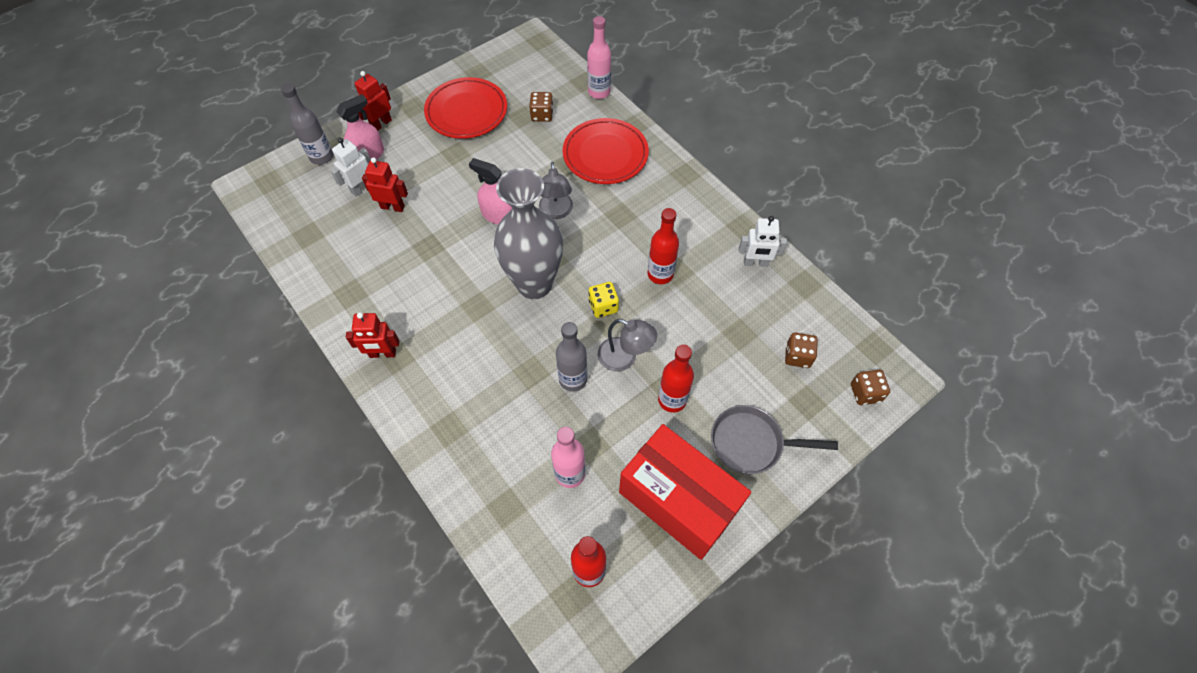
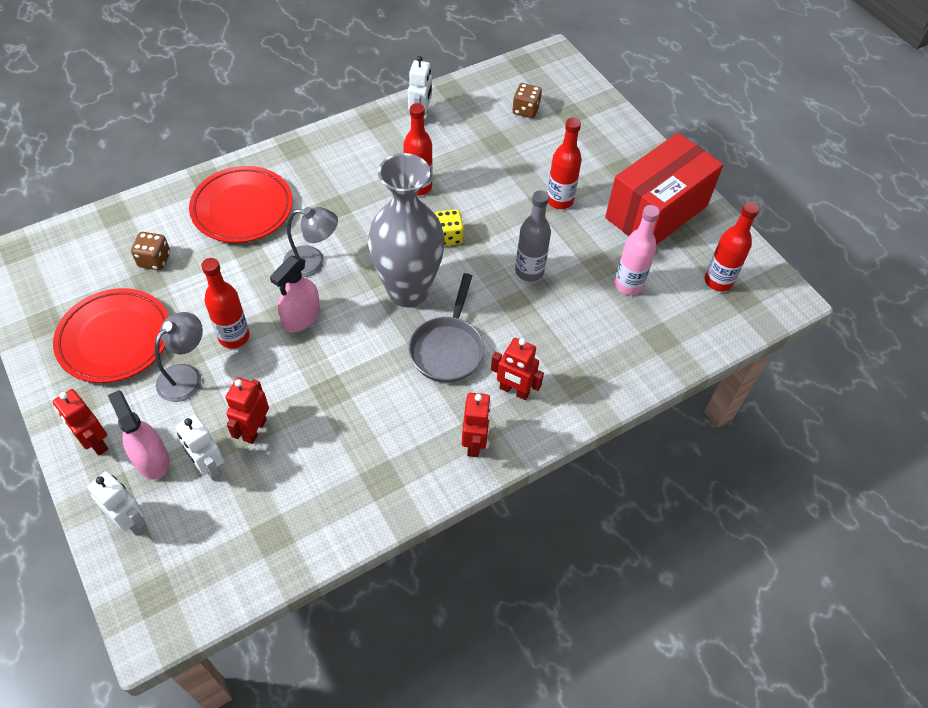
camera: 85 degrees left, 5 degrees down
(322, 157) = (131, 521): grey bottle -> white robot
(435, 379) = (514, 391): none -> red robot
(475, 177) = (234, 337): none -> red bottle
(599, 92) = (139, 201): pink bottle -> none
(624, 358) = (510, 228): grey lamp -> grey lamp (186, 376)
(751, 443) = (606, 156): grey pan -> grey pan (447, 349)
(865, 393) = (565, 78): brown dice -> none

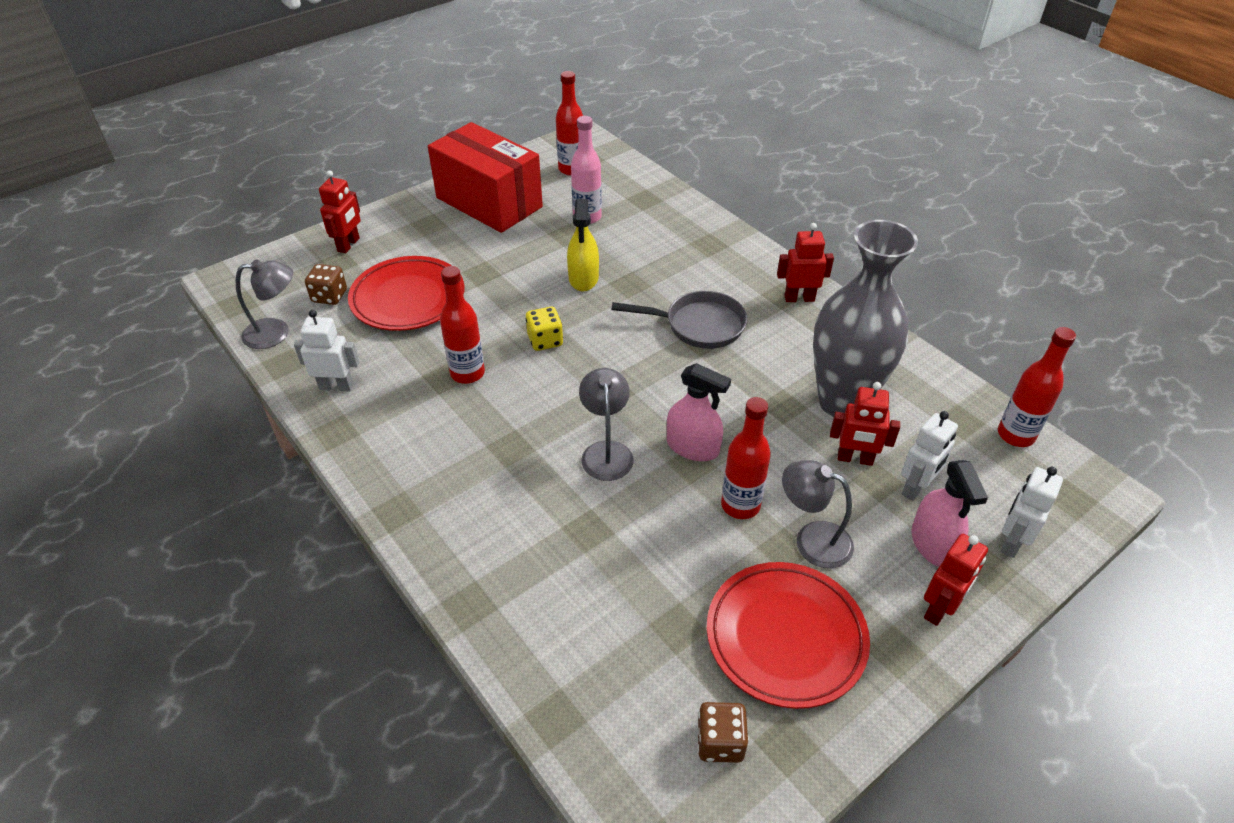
camera: 95 degrees left, 10 degrees down
(151, 459) = (932, 544): pink spray bottle -> pink spray bottle turned 60 degrees counterclockwise
(154, 260) = (638, 630): brown dice -> brown dice (720, 742)
(242, 208) = (524, 545): red plate -> red plate (408, 298)
(408, 291) = (632, 363): grey vase -> grey vase (842, 402)
(486, 84) = (276, 332): none -> grey lamp
(514, 391) = (733, 278): red robot -> red robot (349, 245)
(529, 271) = (583, 278): grey bottle -> yellow spray bottle
(559, 200) = (479, 263): red bottle -> red bottle (1015, 435)

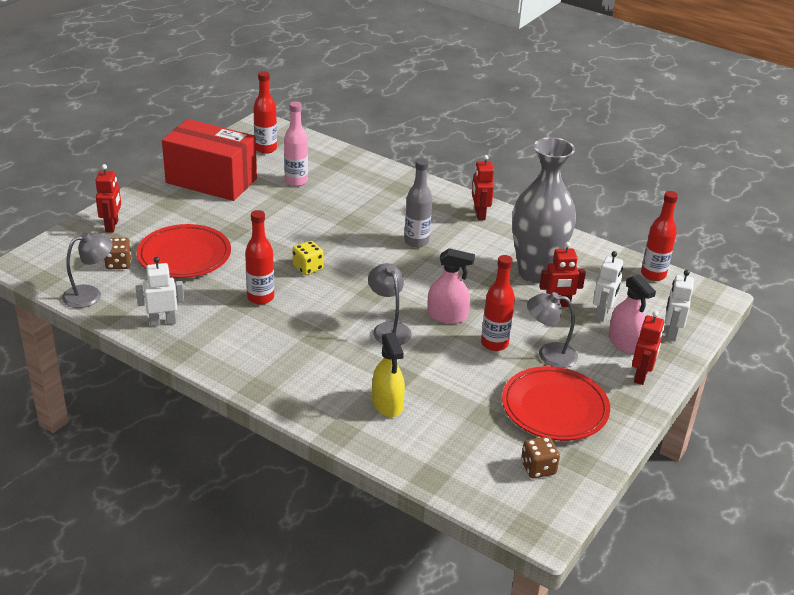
camera: 20 degrees left, 10 degrees down
(583, 278) = (315, 223): yellow spray bottle -> yellow spray bottle (387, 404)
(699, 325) = (416, 241): grey pan -> grey bottle
(799, 298) = (479, 214): red robot -> red robot turned 75 degrees counterclockwise

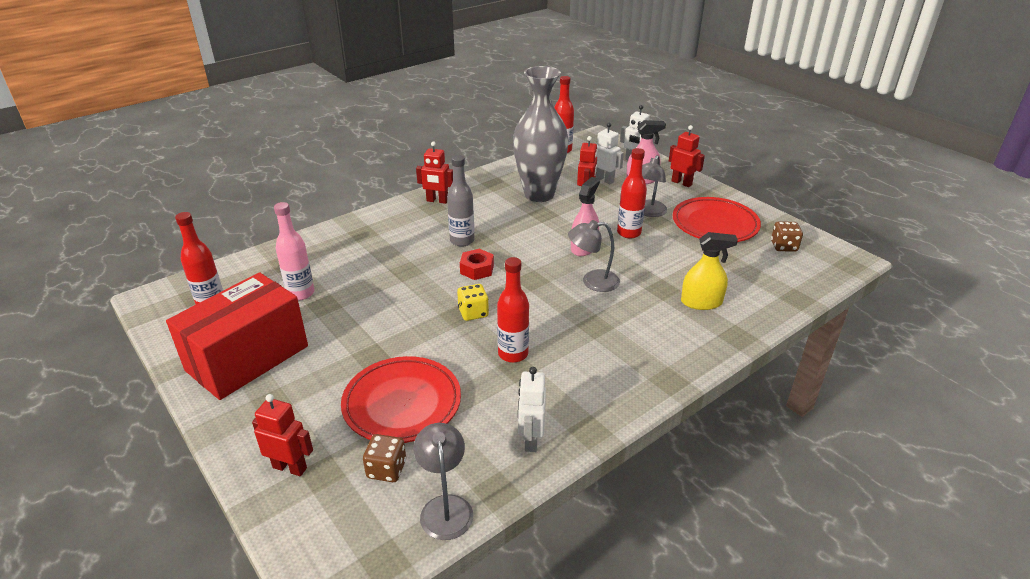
camera: 70 degrees left, 0 degrees up
(374, 258) = (477, 269): none -> red nut

